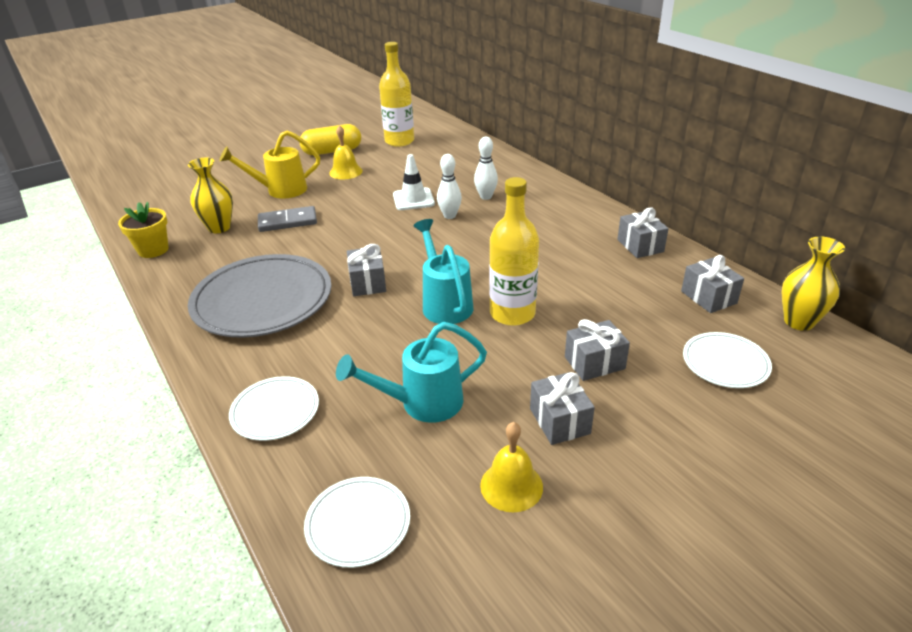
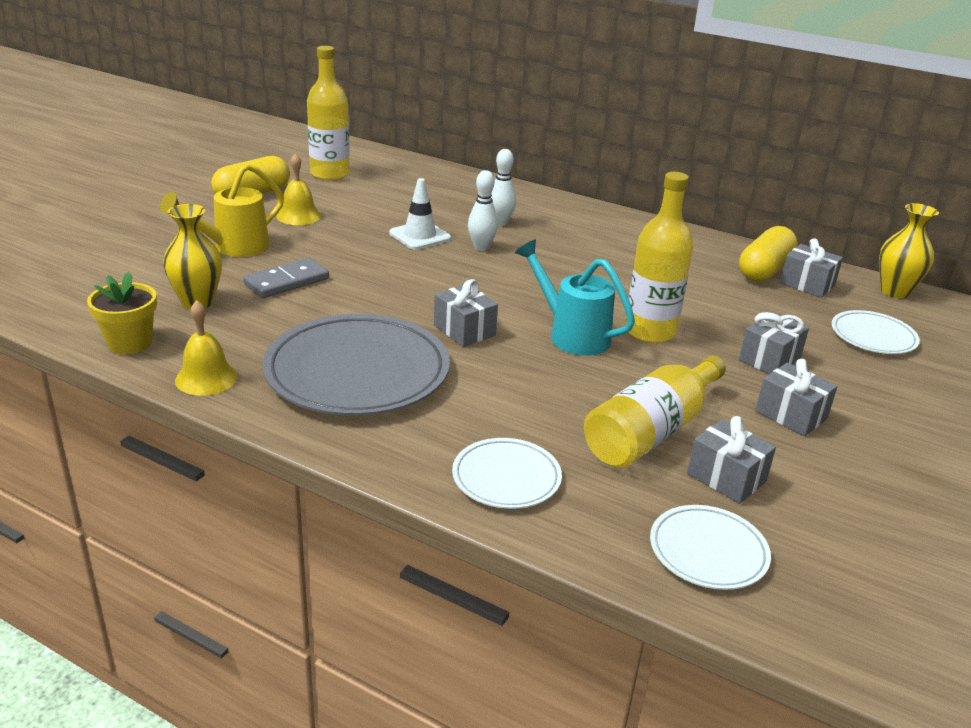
camera: 30 degrees left, 5 degrees down
(422, 403) = (651, 431): turquoise watering can -> yellow bottle
(511, 486) = (807, 478): yellow bell -> yellow bell (206, 378)
(640, 246) = (704, 249): grey gift -> grey gift (726, 478)
(679, 275) = (764, 270): none -> yellow capsule

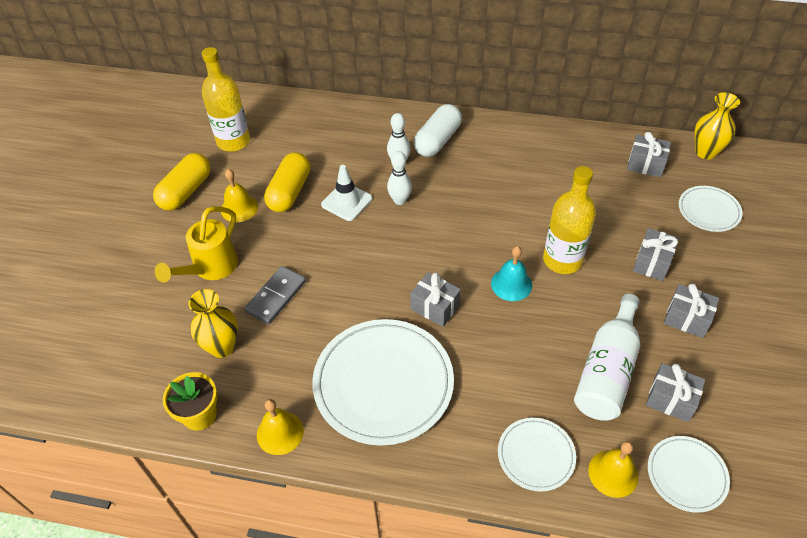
camera: 15 degrees left, 20 degrees up
(357, 372) = (383, 383): grey plate -> white plate
(557, 217) = (437, 140): none -> white capsule
(572, 335) = (511, 284): turquoise watering can -> turquoise bell
(602, 521) = (613, 473): none -> yellow bell
(651, 431) = (607, 371): yellow bottle -> white bottle
(764, 270) = (611, 157): yellow capsule -> yellow capsule (289, 192)

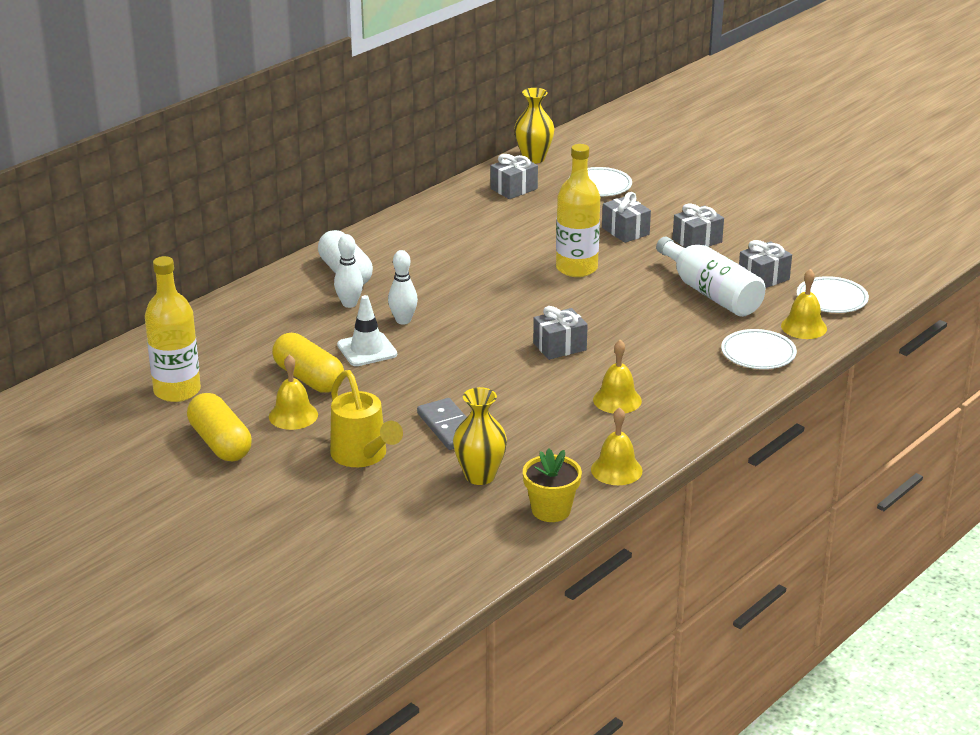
camera: 60 degrees left, 20 degrees down
(383, 383) = (617, 400): white plate -> yellow bell
(511, 284) = (575, 301): turquoise bell -> none

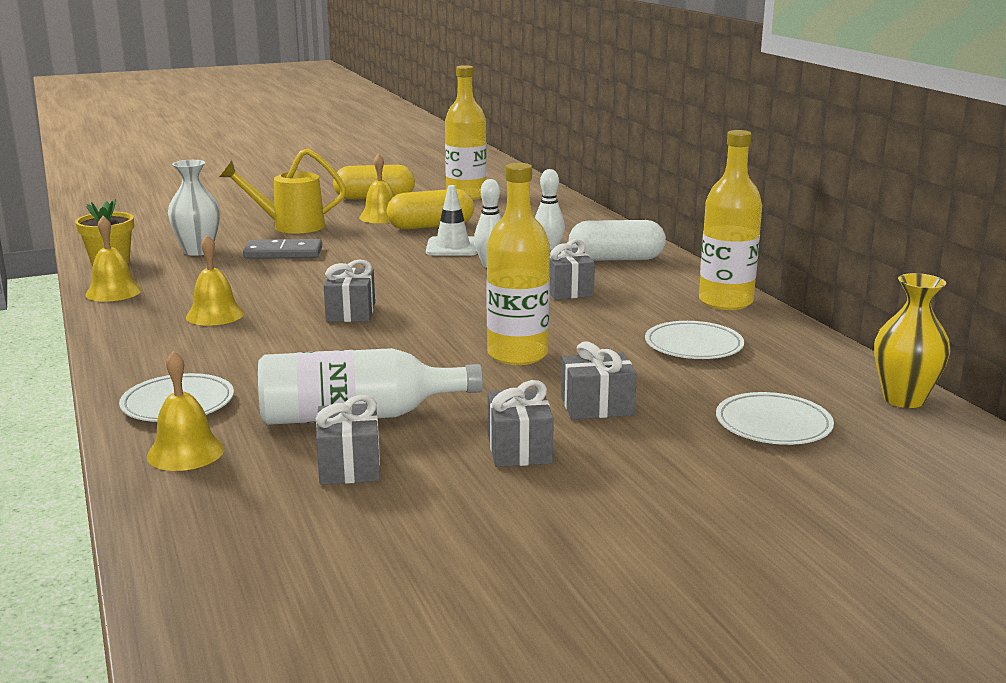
camera: 115 degrees right, 10 degrees down
(415, 220) = (725, 302): none -> yellow bottle
(480, 476) = (198, 251): yellow vase -> white vase
(514, 189) = (791, 366): grey gift -> grey gift (566, 290)
(832, 299) = (221, 501): white plate -> white plate (693, 345)

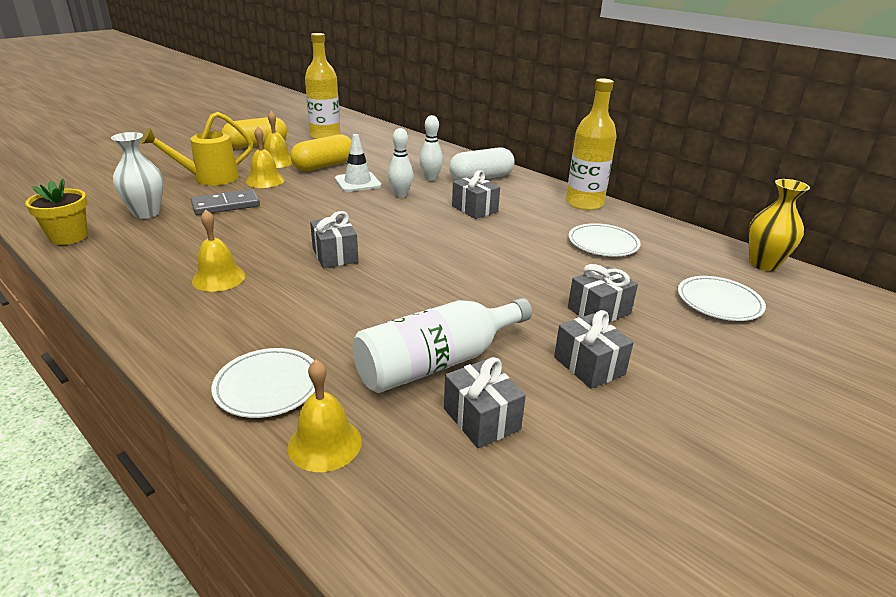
camera: 25 degrees left, 10 degrees up
(113, 292) = (98, 269): yellow bell -> yellow bell (265, 180)
(517, 355) = (498, 274): yellow bottle -> none

